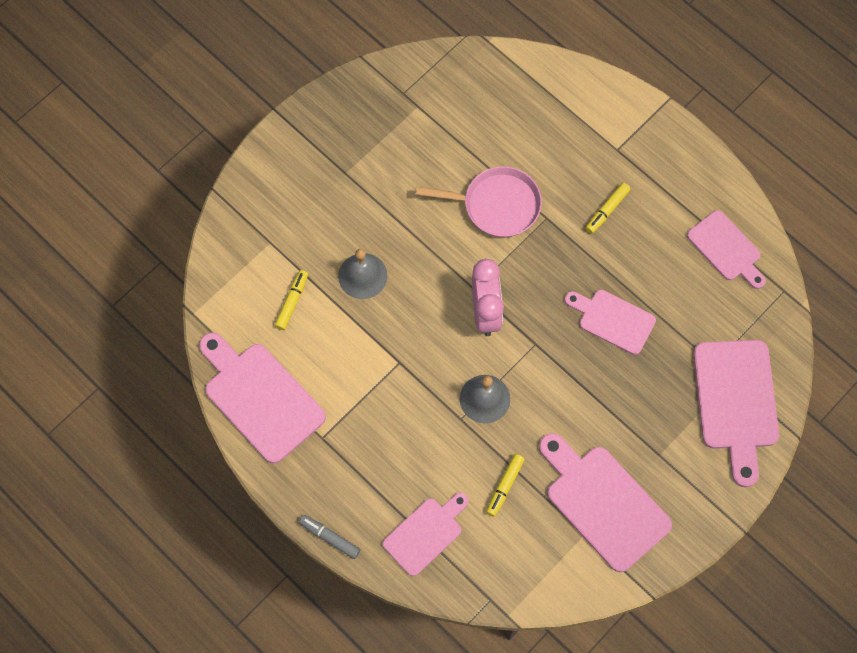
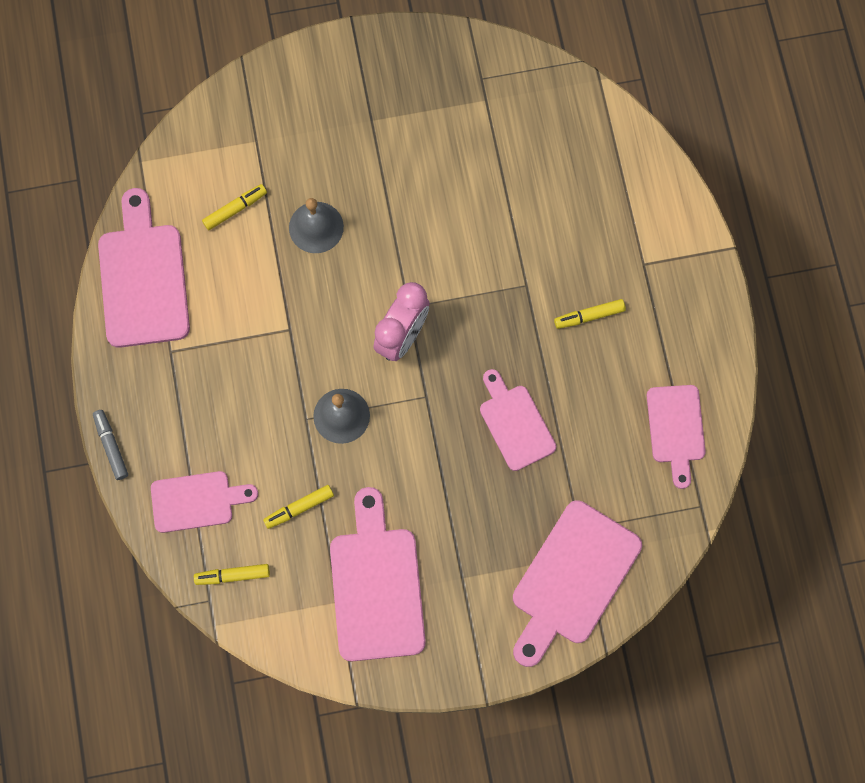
camera: 35 degrees right, 5 degrees up
(493, 569) = (232, 575): none -> yellow marker
(496, 205) = (488, 242): pink pan -> none

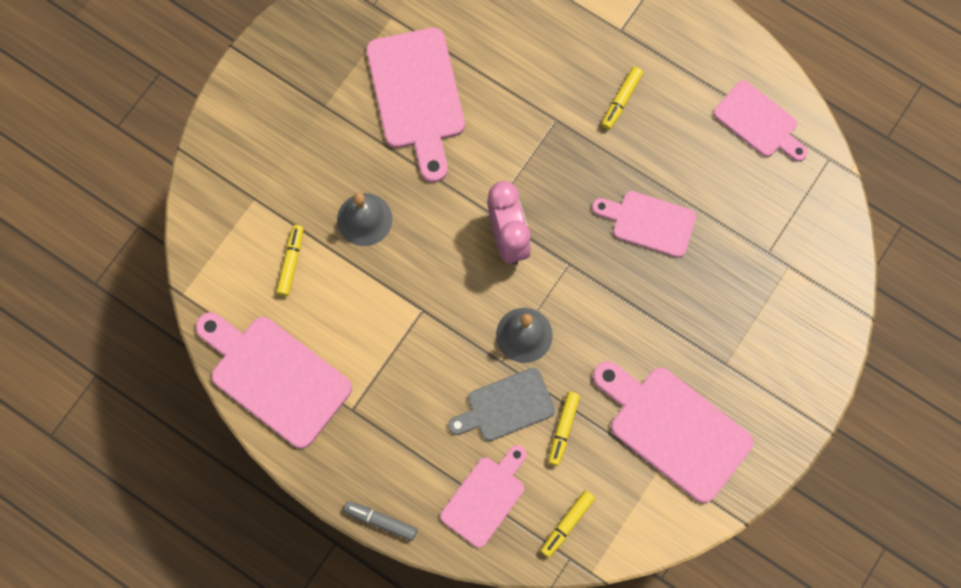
camera: 45 degrees left, 0 degrees up
(276, 453) = (506, 406): none -> grey cutting board
(572, 579) = (798, 291): pink cutting board -> pink cutting board (417, 95)

